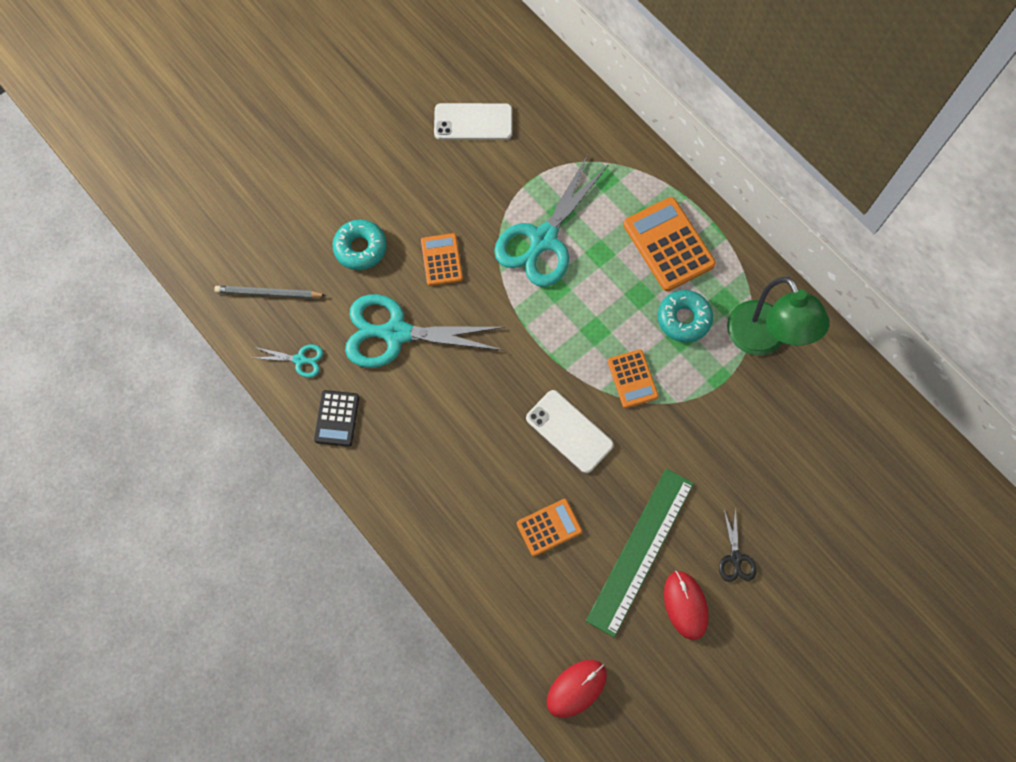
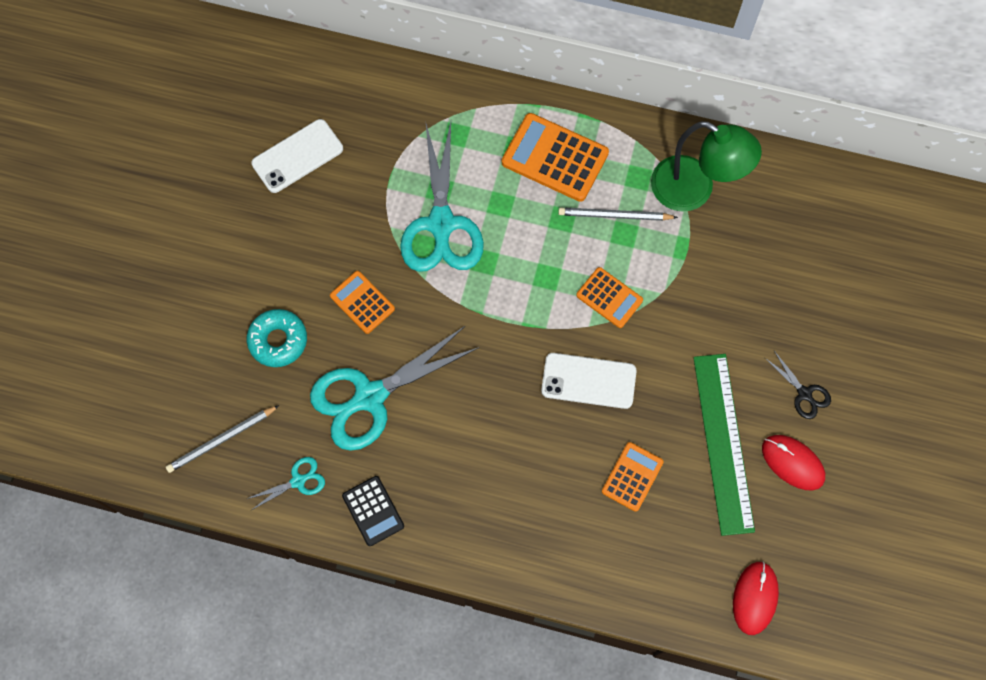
camera: 35 degrees left, 0 degrees up
(683, 319) = (615, 216): turquoise donut -> grey pencil

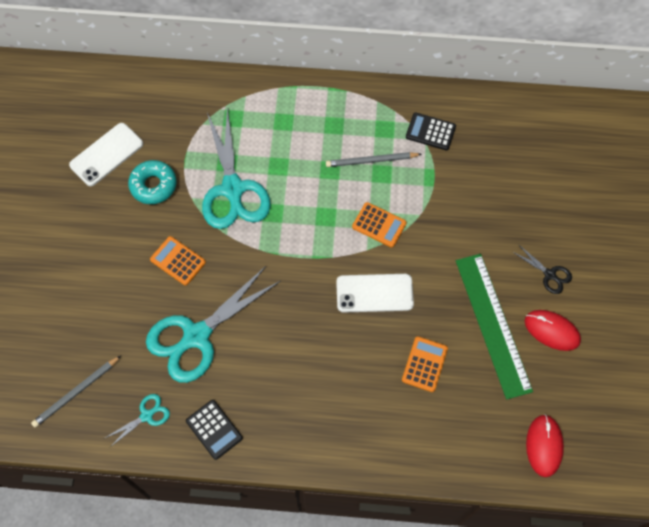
camera: 10 degrees left, 5 degrees down
(278, 340) = (112, 303): turquoise donut -> turquoise donut (153, 185)
(554, 158) = (315, 124): orange calculator -> none
(694, 190) = (430, 132): green lamp -> black calculator

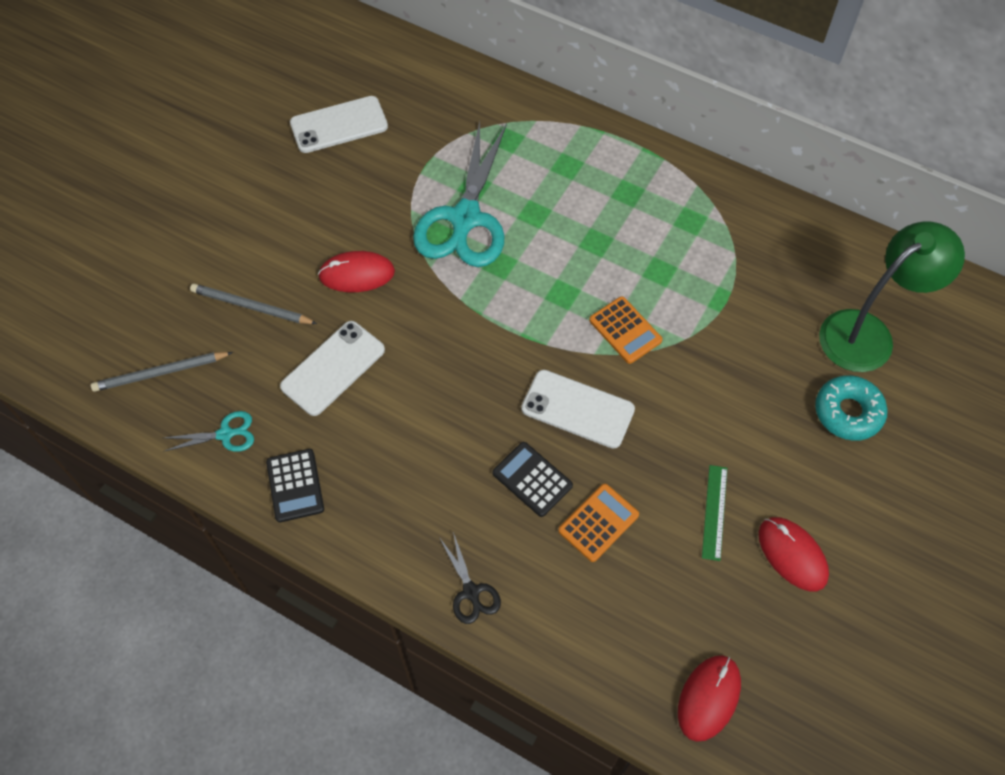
camera: 25 degrees right, 5 degrees down
(153, 185) = (374, 179): turquoise donut -> turquoise donut (848, 412)
(178, 261) = (357, 274): orange calculator -> red mouse
(197, 336) = (333, 368): turquoise scissors -> white phone
(371, 161) = (654, 251): grey pencil -> grey pencil (251, 307)
(430, 132) = (748, 246): black calculator -> black calculator (532, 479)
(492, 324) = (714, 512): green ruler -> green ruler, size x0.46
(532, 162) = (868, 333): none -> green lamp
(549, 274) = (824, 482): black scissors -> black scissors (471, 592)

